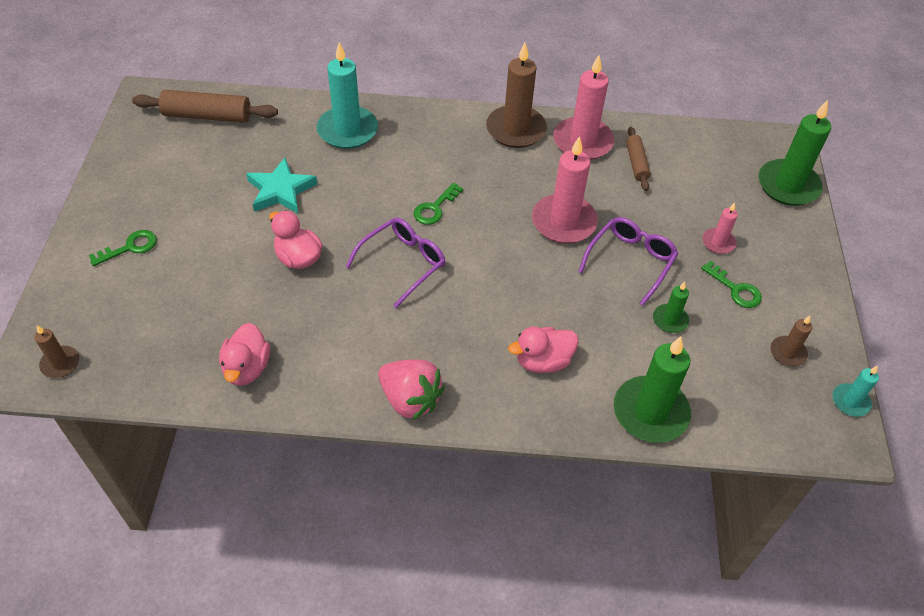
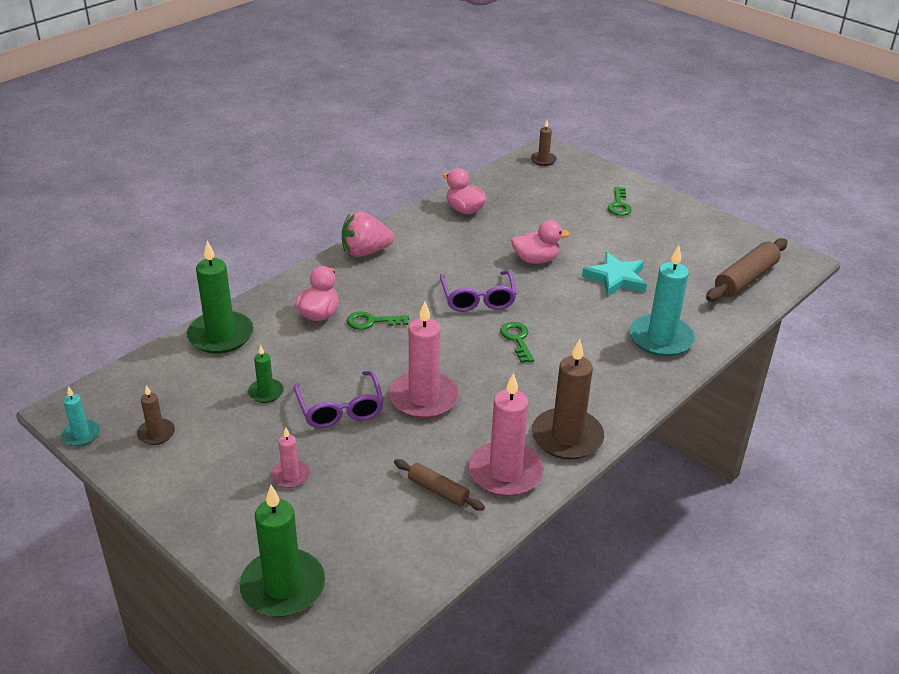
camera: 130 degrees right, 15 degrees down
(735, 289) = (239, 449): green key -> green key (372, 321)

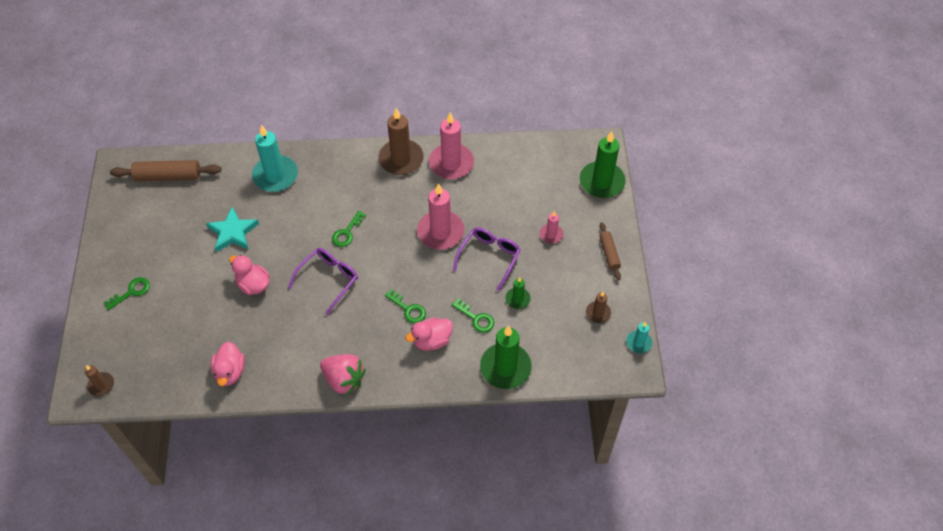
camera: 135 degrees left, 20 degrees up
(294, 353) = (476, 318): none -> green key
(438, 490) = (491, 177): brown rolling pin -> brown rolling pin (609, 253)

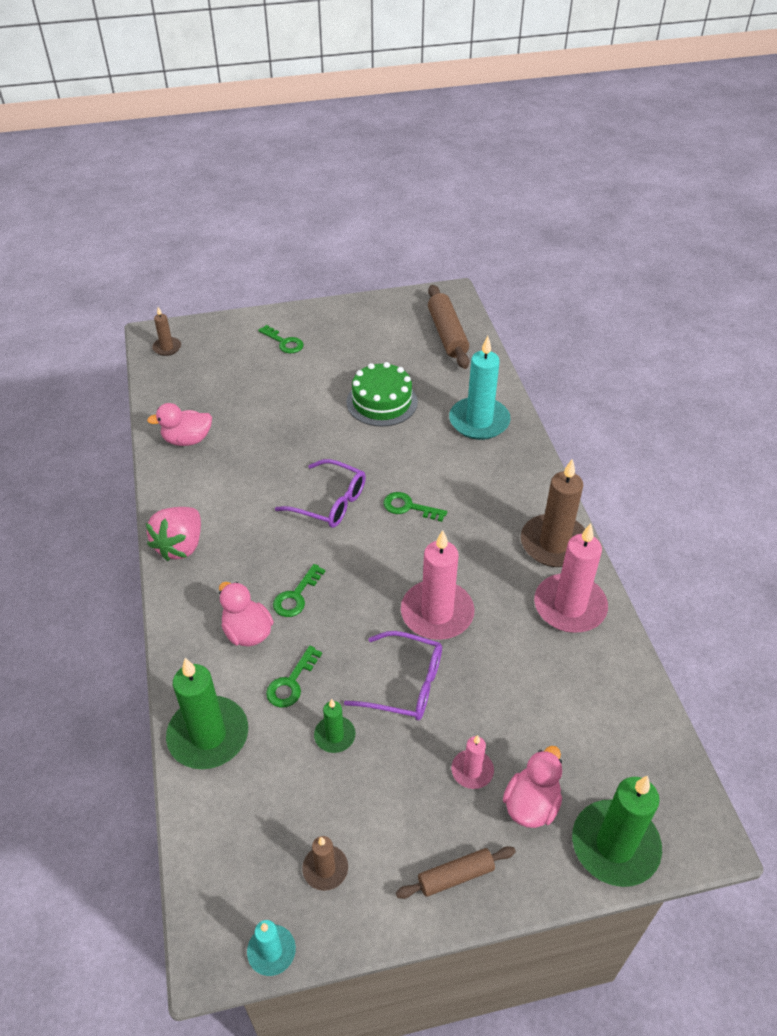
camera: 80 degrees right, 10 degrees down
(233, 232) = (382, 402): turquoise star -> green cake
(253, 285) = (310, 435): pink duck -> pink duck (531, 804)

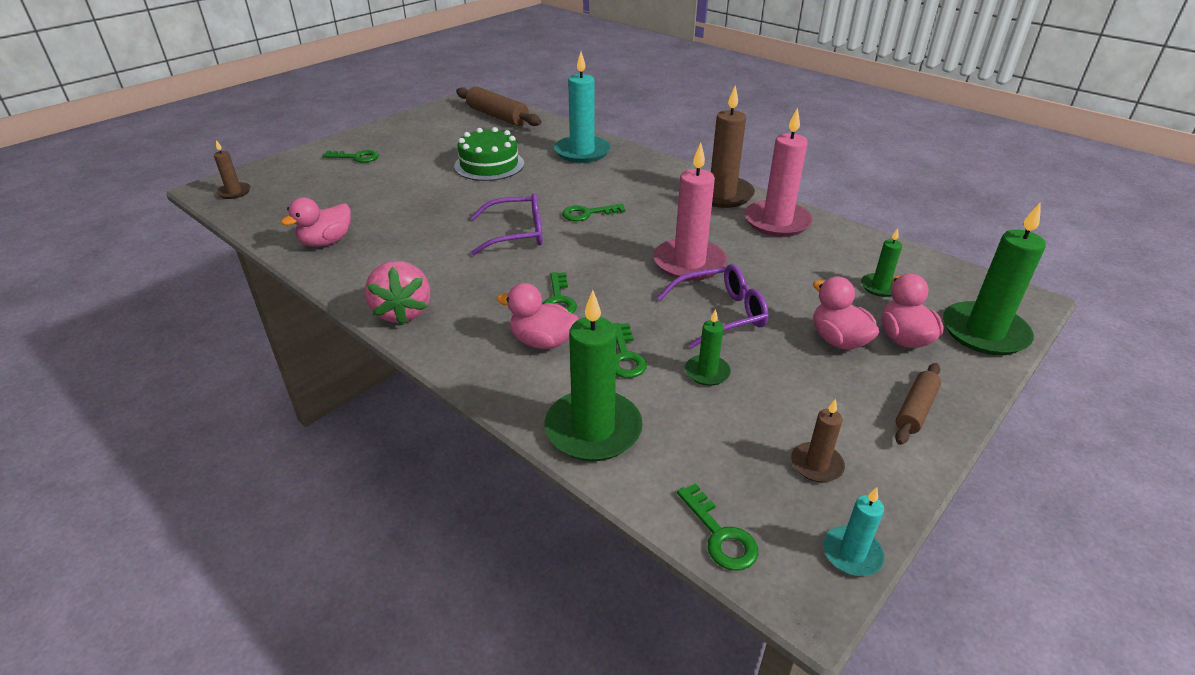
camera: 35 degrees left, 10 degrees down
(205, 875) = (720, 535): none -> green key
(472, 770) = (838, 340): pink candle -> pink duck
(578, 738) = (880, 287): none -> green candle

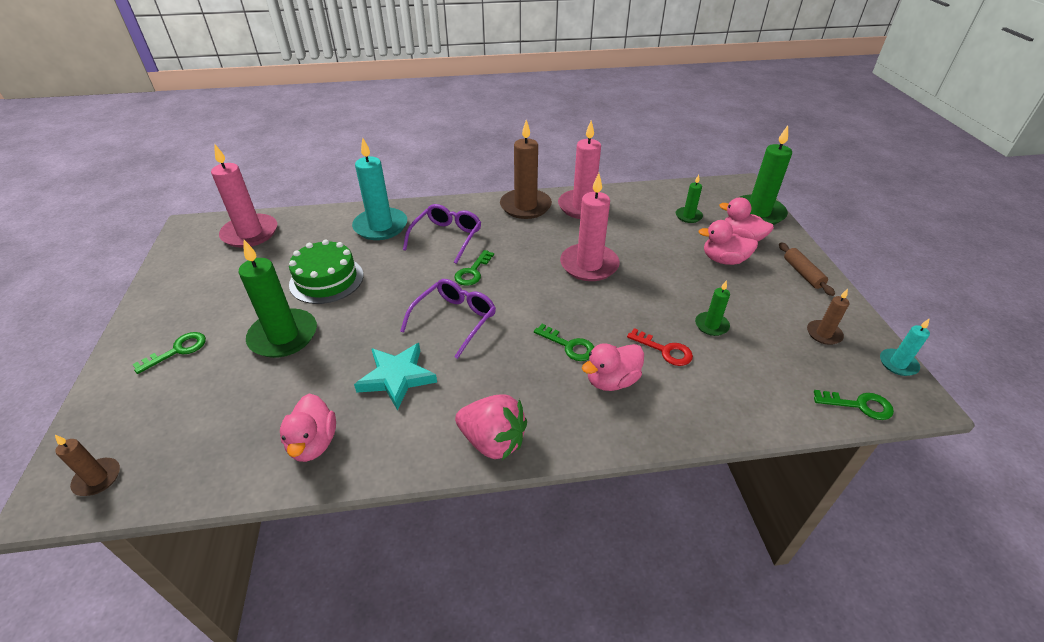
camera: 50 degrees left, 5 degrees up
(422, 241) = (397, 377): none -> turquoise star
(497, 116) = (250, 233): brown rolling pin -> pink candle
(593, 429) = (729, 407): green candle -> green candle (283, 336)
(625, 356) = (665, 350): green key -> red key
(721, 314) = (657, 285): purple glasses -> purple glasses (446, 237)

